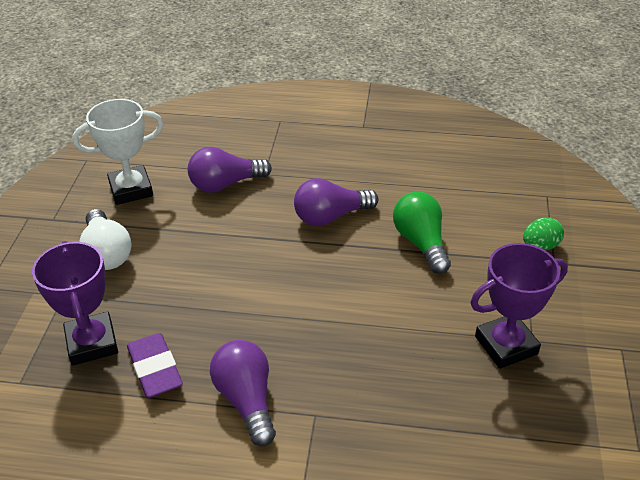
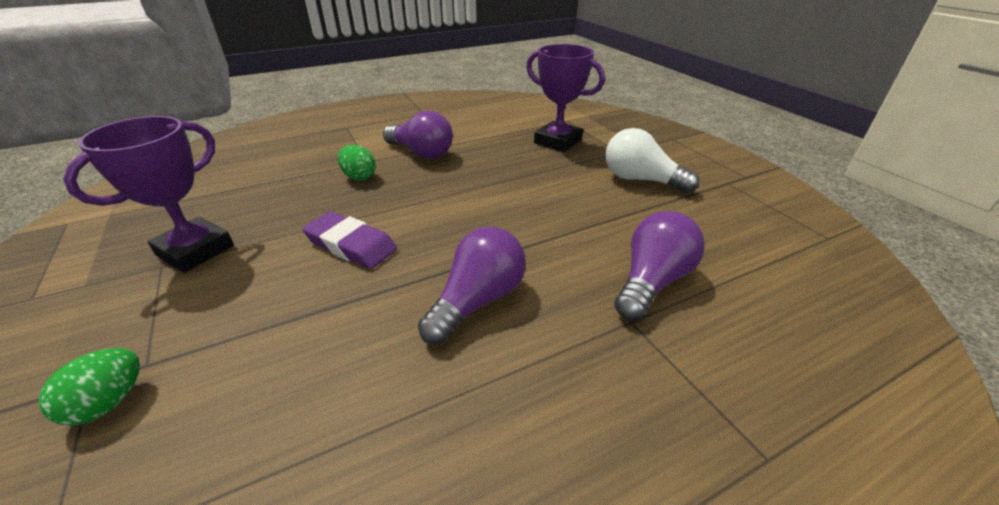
camera: 145 degrees right, 5 degrees down
(131, 189) = (726, 230): white trophy -> none
(155, 369) = (499, 145): purple eraser -> purple eraser (351, 245)
(337, 386) = (359, 177): none -> green egg
(421, 243) = (328, 319): green light bulb -> none

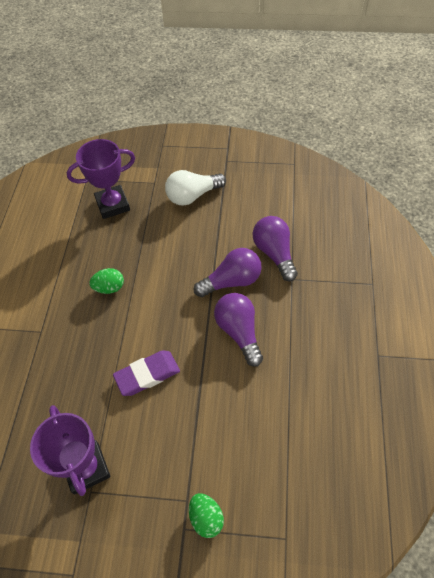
camera: 55 degrees left, 20 degrees up
(359, 177) = (62, 344): green egg -> green egg (109, 288)
(421, 153) = (58, 291): purple light bulb -> purple light bulb (232, 281)

